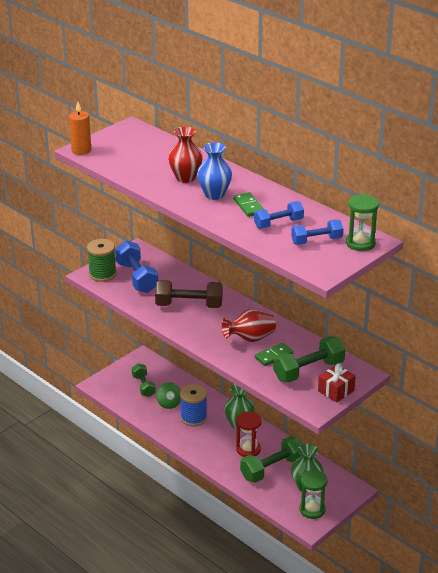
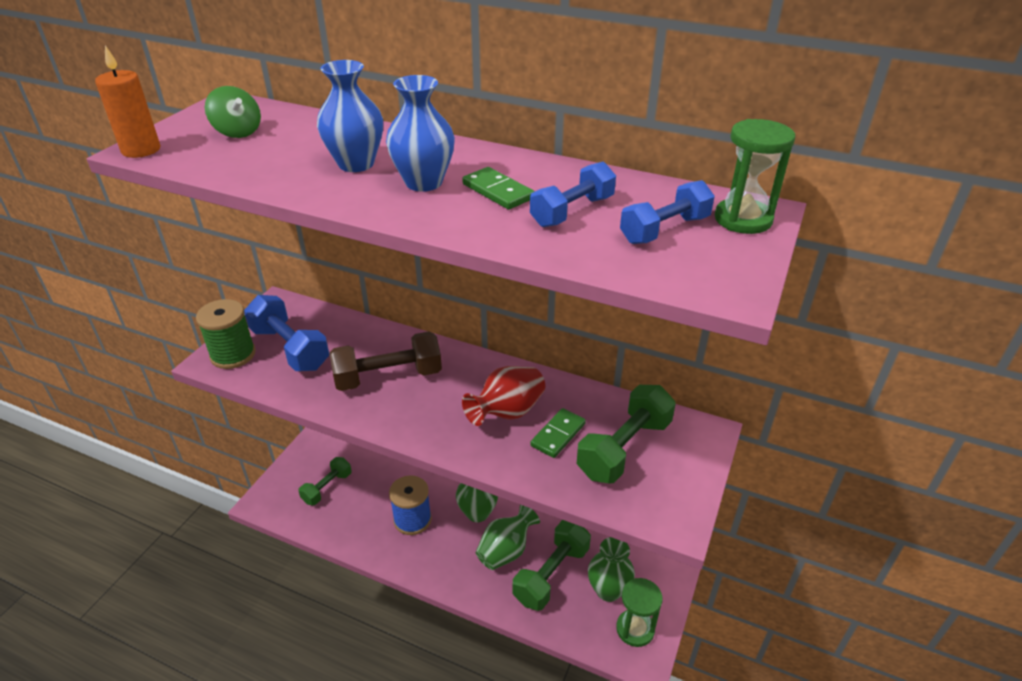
camera: 20 degrees left, 5 degrees up
(143, 386) = (327, 487): green dumbbell -> green dumbbell turned 75 degrees clockwise
(169, 403) = (371, 506): green spinning top -> green spinning top (238, 132)
(185, 178) = (356, 164): red vase -> blue vase
(248, 449) = (506, 551): red hourglass -> green vase
(336, 391) = (686, 475): red gift -> none

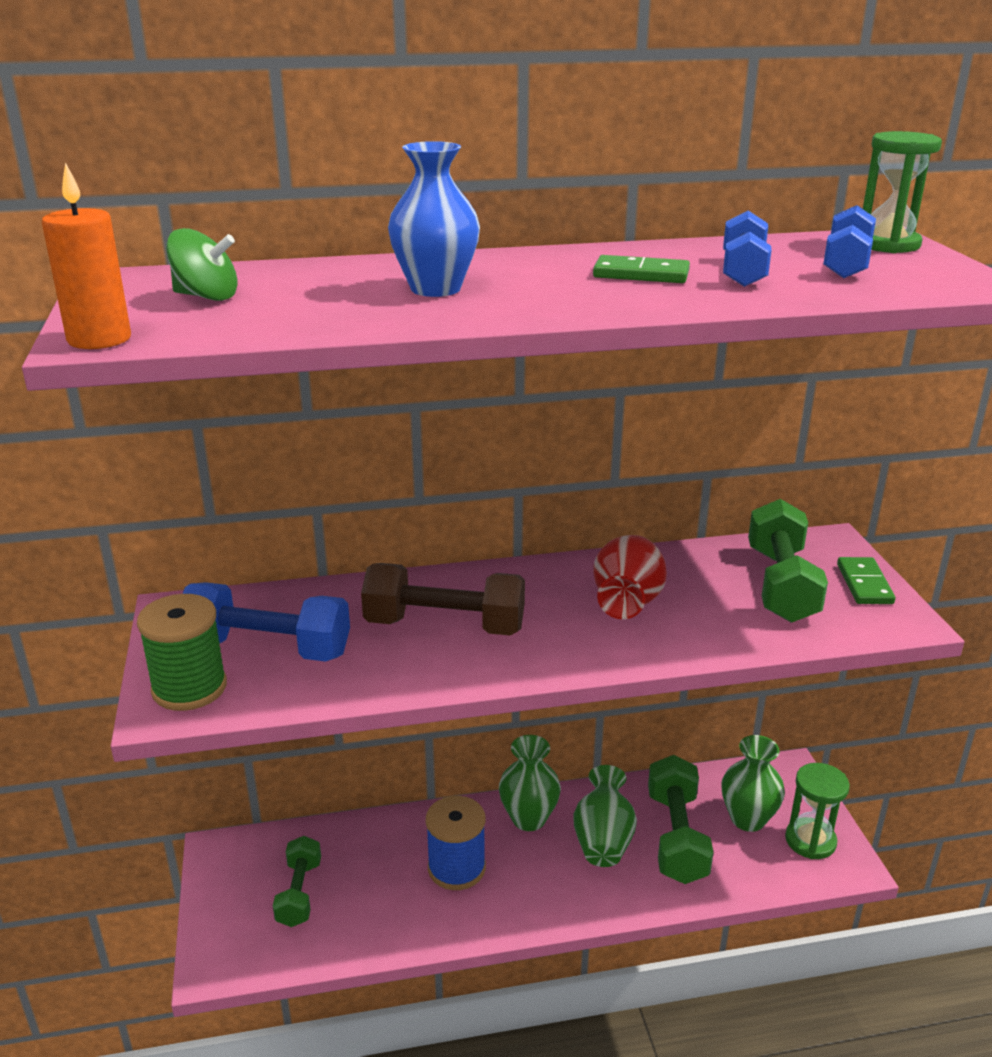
camera: 35 degrees left, 10 degrees down
(388, 377) = (444, 626): brown dumbbell -> brown dumbbell turned 60 degrees clockwise
(424, 182) = (549, 285): blue vase -> none
(558, 435) = (705, 600): green domino -> green domino (864, 584)

